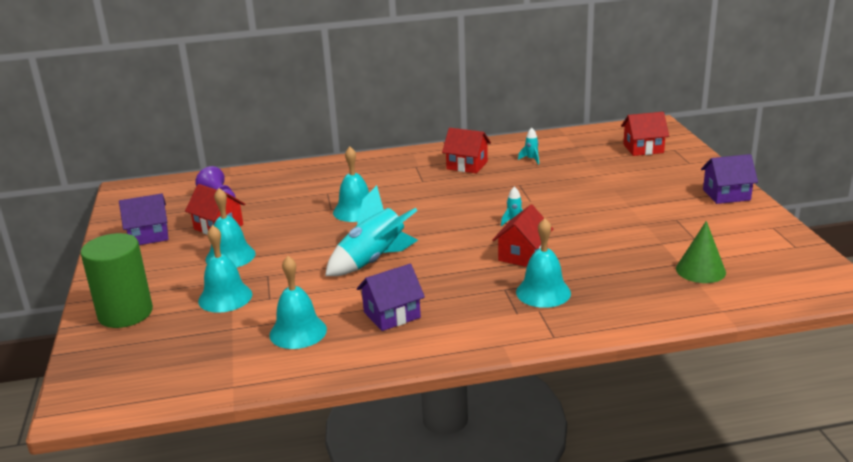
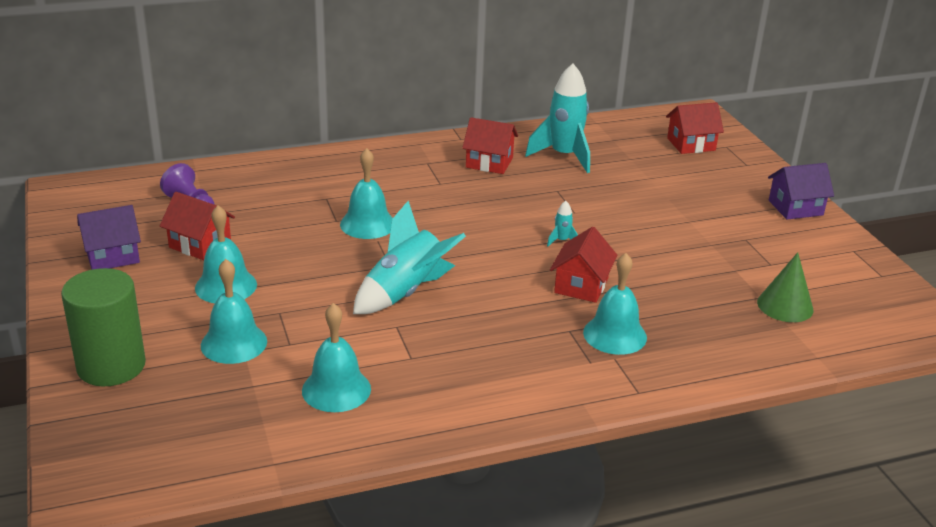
camera: 10 degrees left, 5 degrees up
(392, 315) = (444, 365): purple house -> none
(531, 159) = (564, 156): turquoise rocket -> turquoise rocket, size x2.42

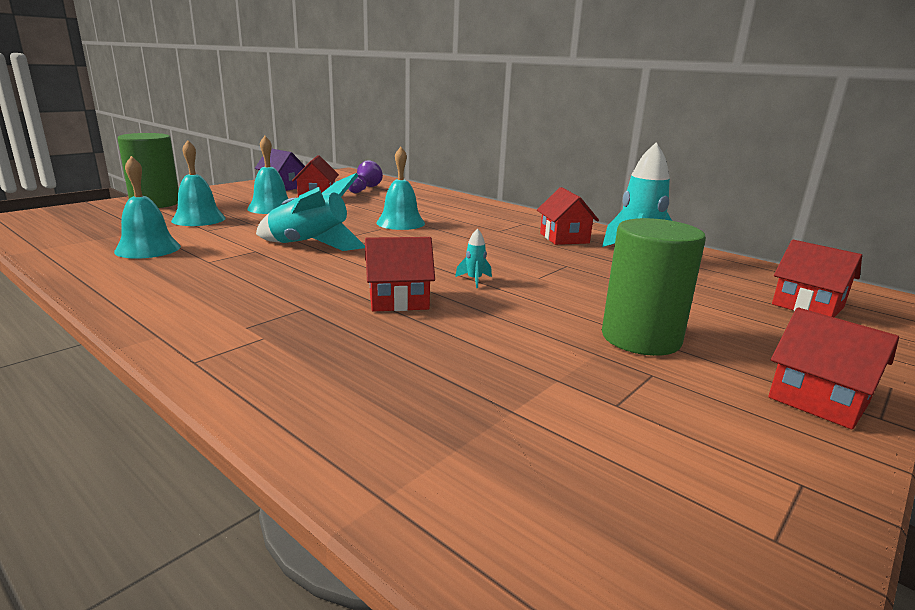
camera: 60 degrees right, 10 degrees down
(615, 335) = (313, 330): turquoise bell -> none
(701, 221) = (641, 338): none -> green cylinder
(785, 306) = (512, 436): green cone -> none
(795, 208) = (818, 400): purple house -> red house

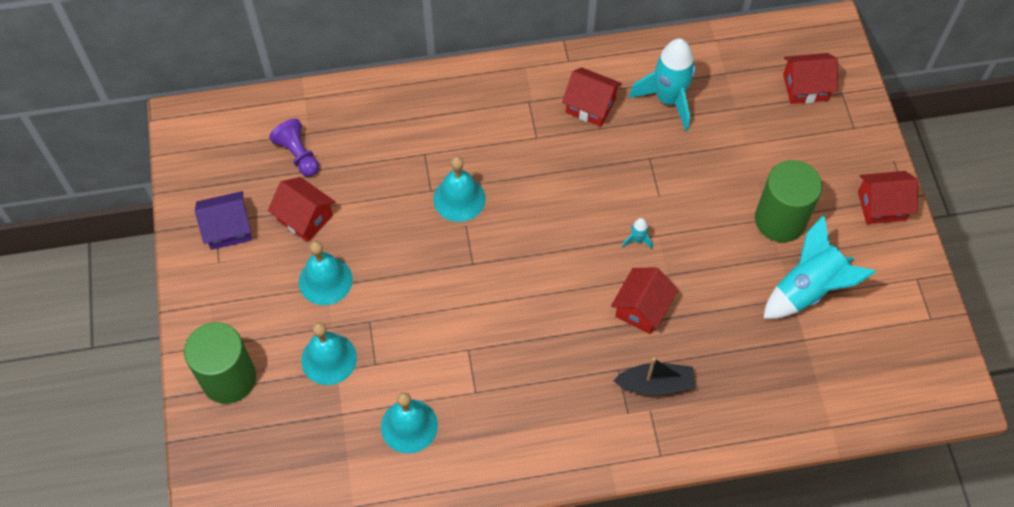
camera: 50 degrees left, 40 degrees up
(305, 331) = (655, 384): none -> black boat
(310, 245) = (482, 304): turquoise rocket -> turquoise rocket (808, 289)

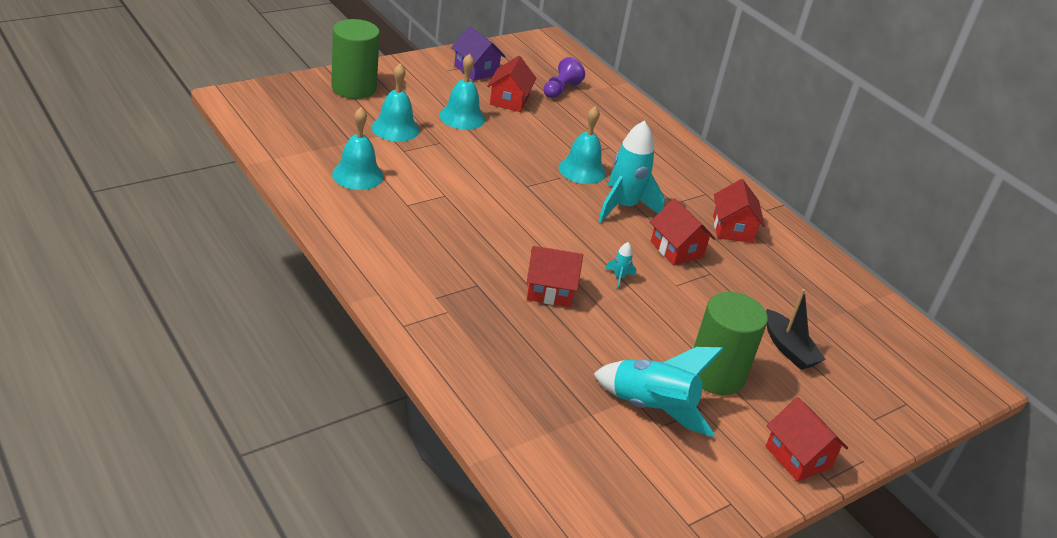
camera: 60 degrees right, 25 degrees down
(655, 384) = (476, 311): black boat -> black boat (788, 349)
(668, 99) = (782, 276): turquoise rocket -> turquoise rocket (623, 207)
(805, 87) = (886, 372): red house -> red house (676, 249)

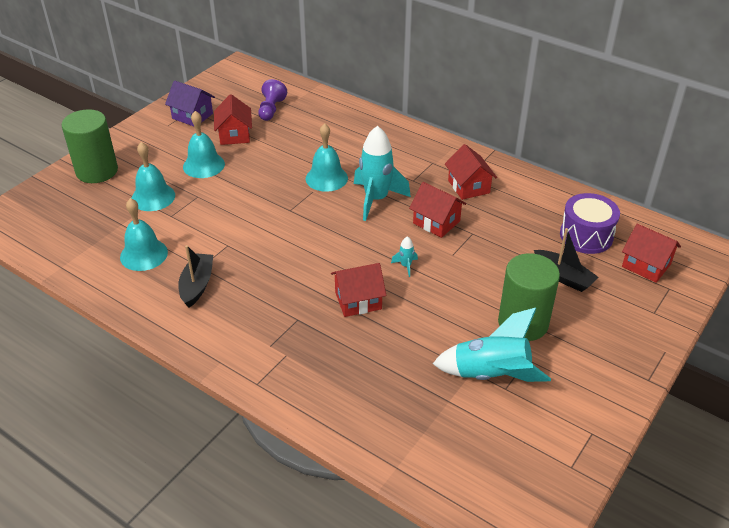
camera: 15 degrees left, 5 degrees up
(394, 219) = (197, 285): none -> black boat
(798, 457) = (618, 370): red house -> red house (646, 265)
(839, 320) = (586, 236): none -> purple drum

